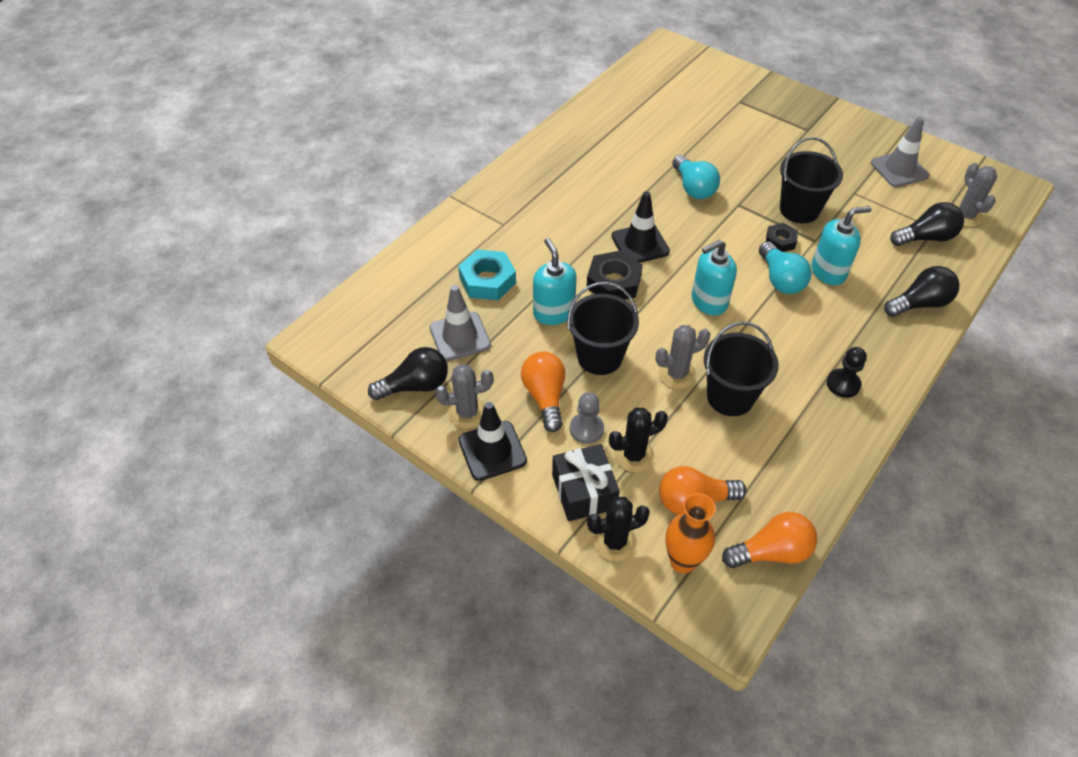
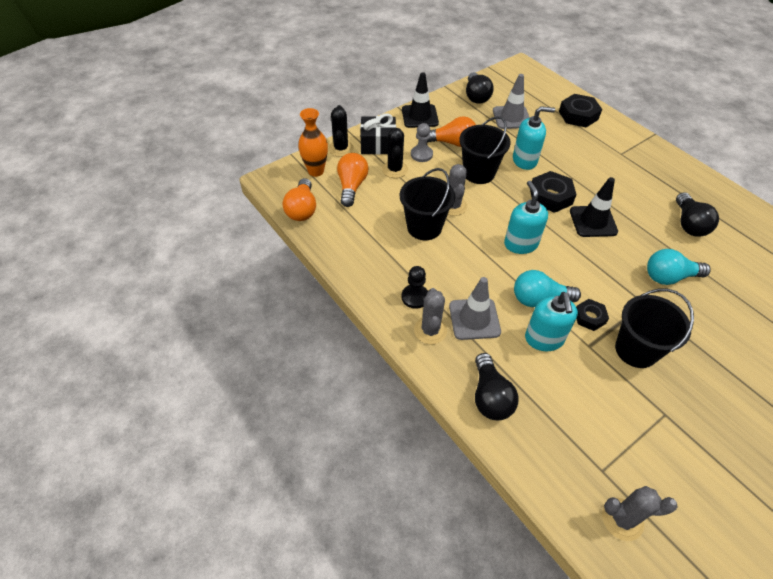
camera: 105 degrees right, 0 degrees up
(432, 266) = (578, 115): none -> black nut
(467, 413) = (450, 112): grey cactus -> grey cactus (430, 330)
(487, 280) = (561, 136): turquoise nut -> none
(899, 169) = (713, 485): grey traffic cone -> grey traffic cone (474, 319)
(925, 238) = (586, 452): black light bulb -> black light bulb (689, 224)

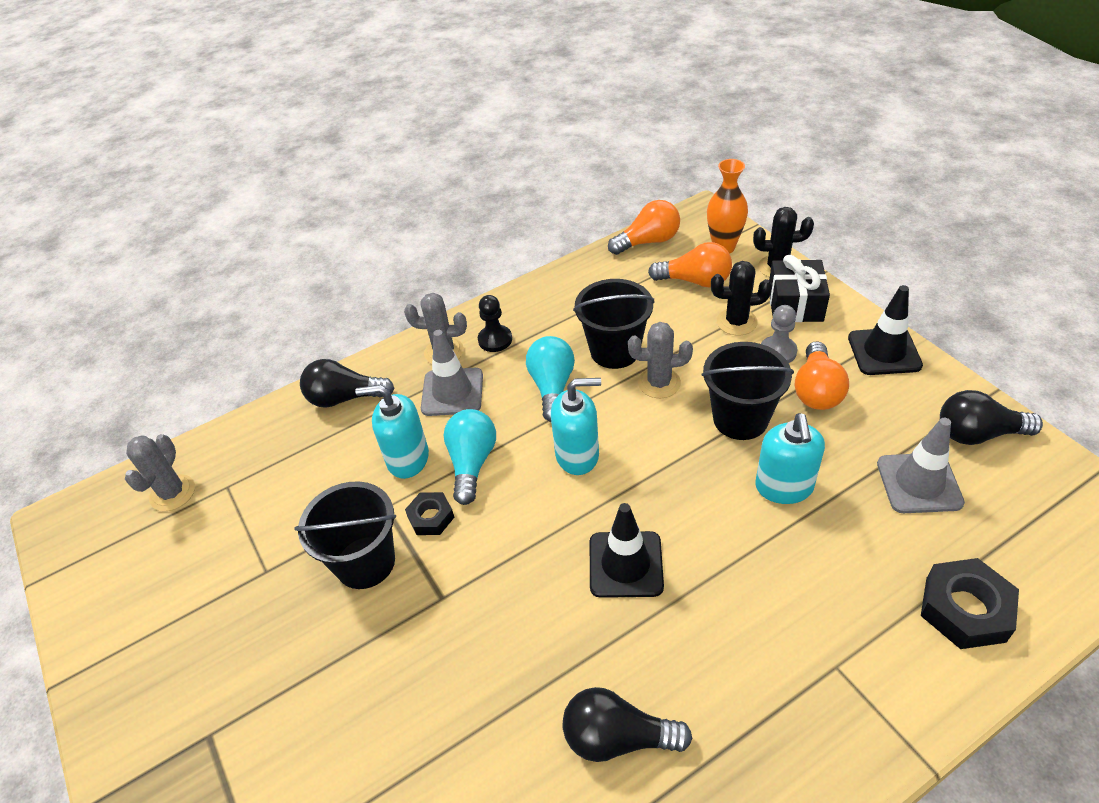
camera: 100 degrees right, 5 degrees down
(302, 209) = (648, 241): orange light bulb -> orange light bulb turned 150 degrees clockwise
(550, 196) = (688, 512): black nut -> none
(669, 277) = (489, 653): turquoise light bulb -> turquoise light bulb (552, 387)

